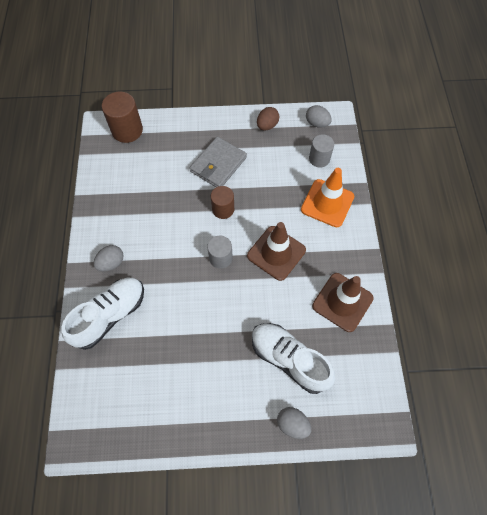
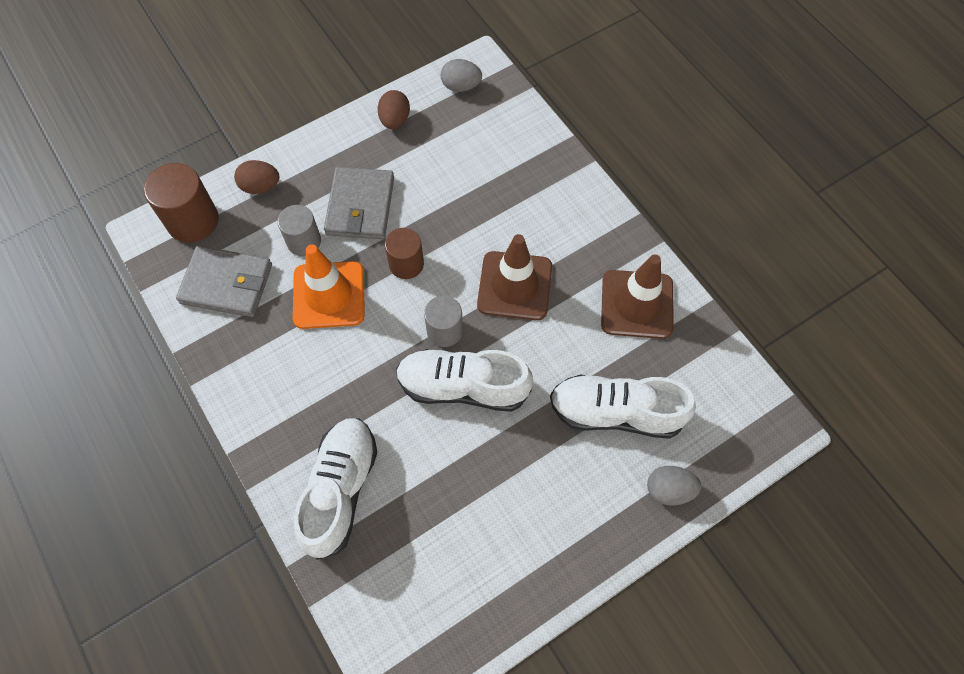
camera: 30 degrees left, 0 degrees up
(111, 263) = (294, 418): grey egg -> none
(123, 172) = (226, 284): none -> grey wallet
(172, 128) = (260, 186): none -> brown egg
(210, 295) = (462, 387): none -> white shoe
(319, 159) = (493, 133): grey cylinder -> grey cylinder (304, 241)
(327, 203) = (540, 187): orange traffic cone -> orange traffic cone (329, 295)

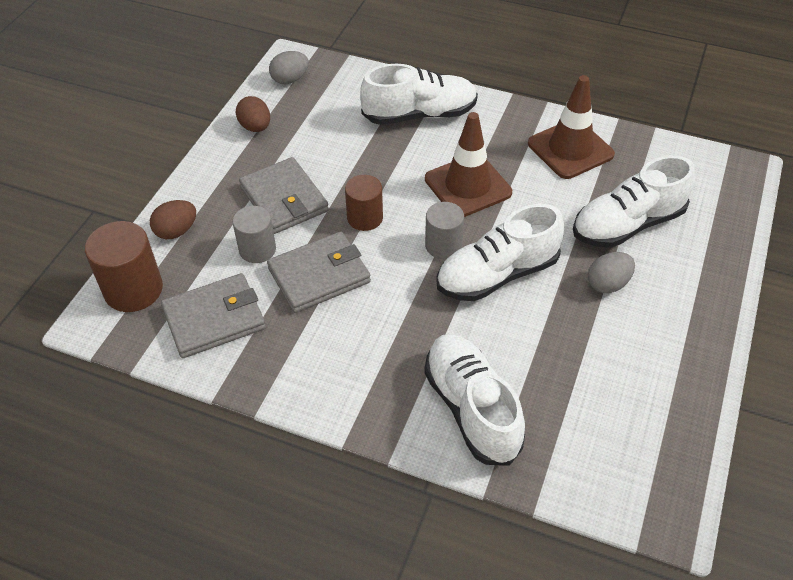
camera: 35 degrees left, 15 degrees down
(329, 295) = (319, 275): orange traffic cone -> grey wallet
(537, 188) = (420, 115): none -> white shoe
(669, 490) = (715, 250): grey egg -> grey egg (608, 284)

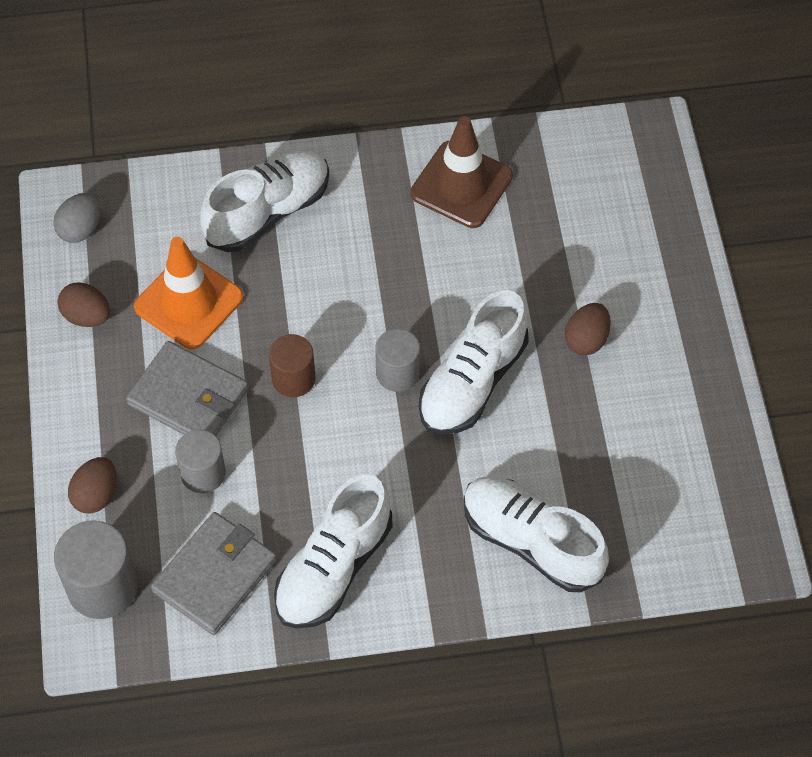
camera: 30 degrees left, 10 degrees up
(133, 290) = (102, 587): brown cylinder -> grey cylinder
(319, 275) = (290, 472): grey wallet -> none
(327, 145) = (189, 302): none -> orange traffic cone
(468, 186) = (379, 285): brown traffic cone -> none
(608, 284) = (586, 339): grey egg -> brown egg
(627, 224) = (569, 257): white shoe -> white shoe (333, 568)

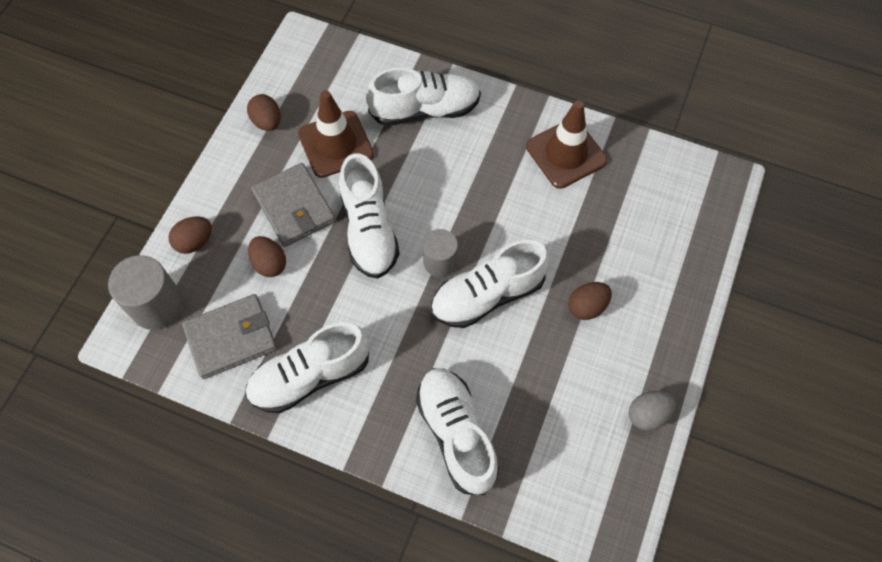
camera: 30 degrees right, 5 degrees up
(80, 229) = (300, 64): grey egg -> grey egg (647, 414)
(189, 302) = (336, 144): orange traffic cone -> brown traffic cone
(203, 473) = (269, 263): grey cylinder -> brown egg
(293, 379) = (369, 230): brown cylinder -> white shoe

